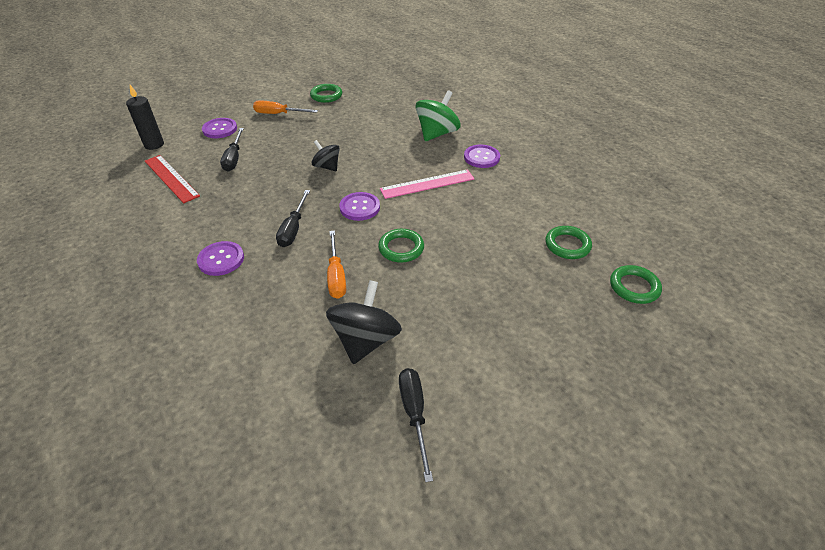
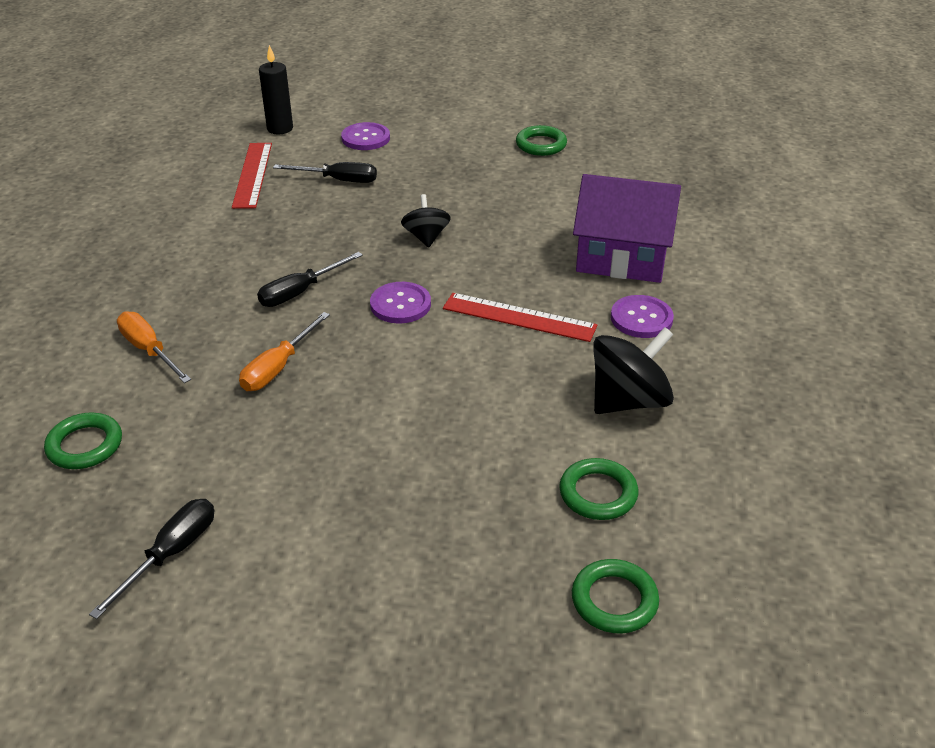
camera: 40 degrees right, 5 degrees down
(221, 259) = (195, 287): purple button -> none
(234, 158) = (338, 180): black screwdriver -> black screwdriver turned 120 degrees counterclockwise
(278, 114) = (453, 146): orange screwdriver -> orange screwdriver (149, 350)
(365, 340) = (221, 451): black spinning top -> black spinning top (628, 401)
(401, 248) = (384, 377): green ring -> green ring (85, 445)
(427, 184) = (519, 317): pink ruler -> red ruler
(437, 134) = (622, 258): green spinning top -> purple house

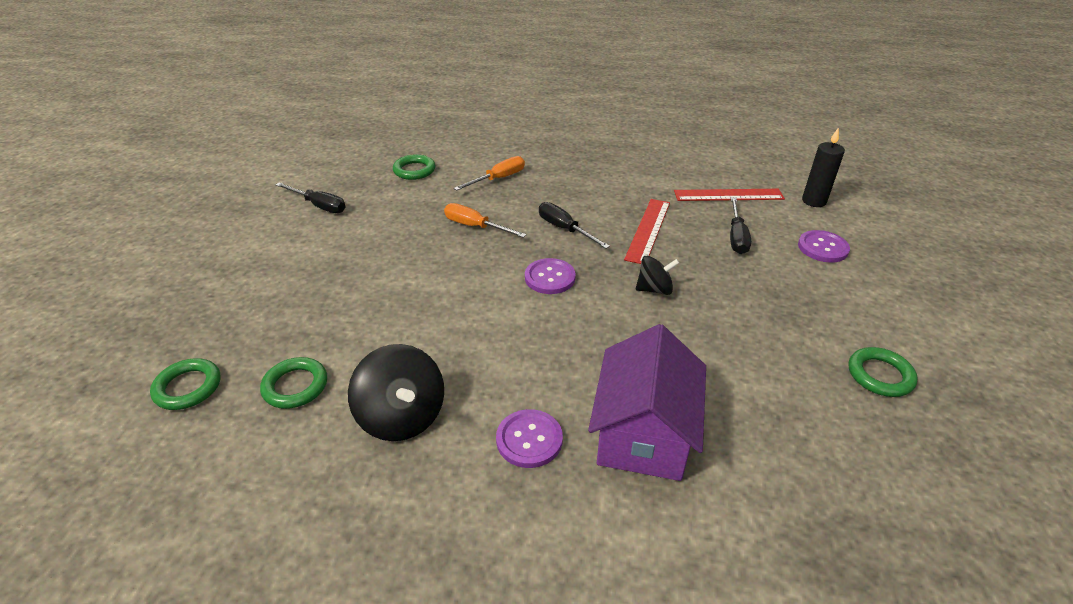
camera: 90 degrees right, 0 degrees up
(519, 317) = (532, 347): red ruler -> red ruler (648, 230)

